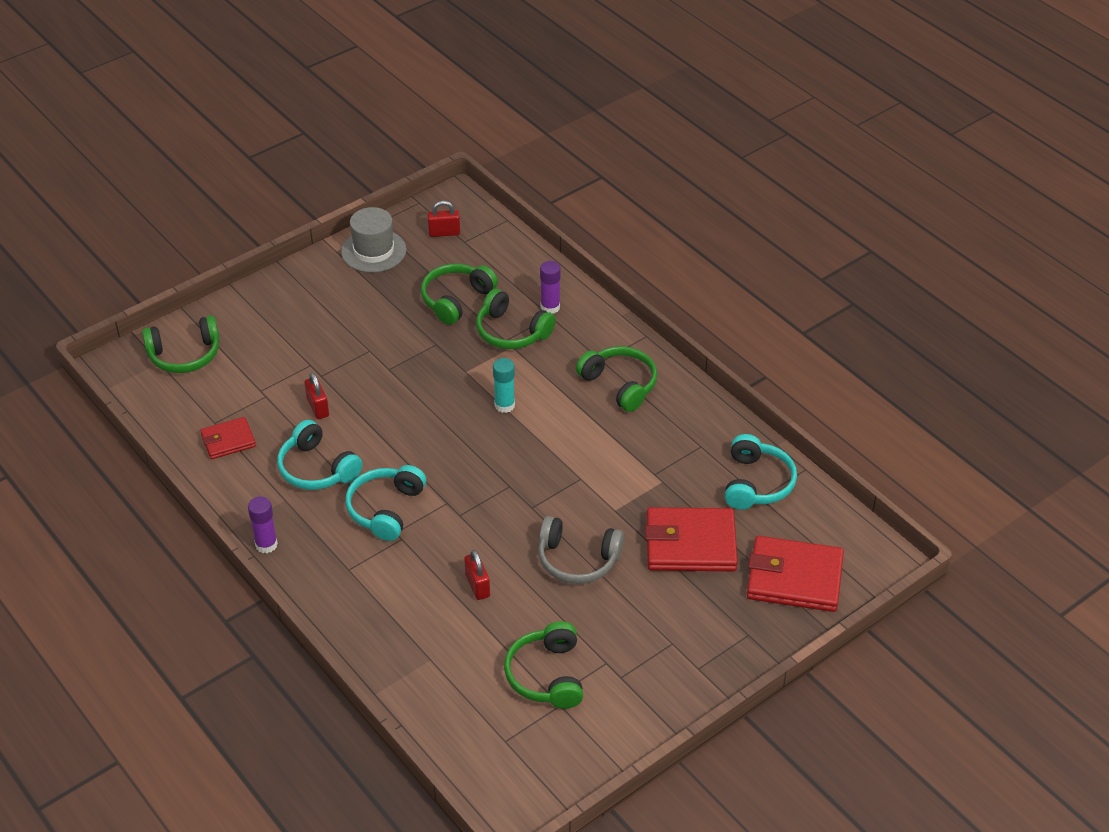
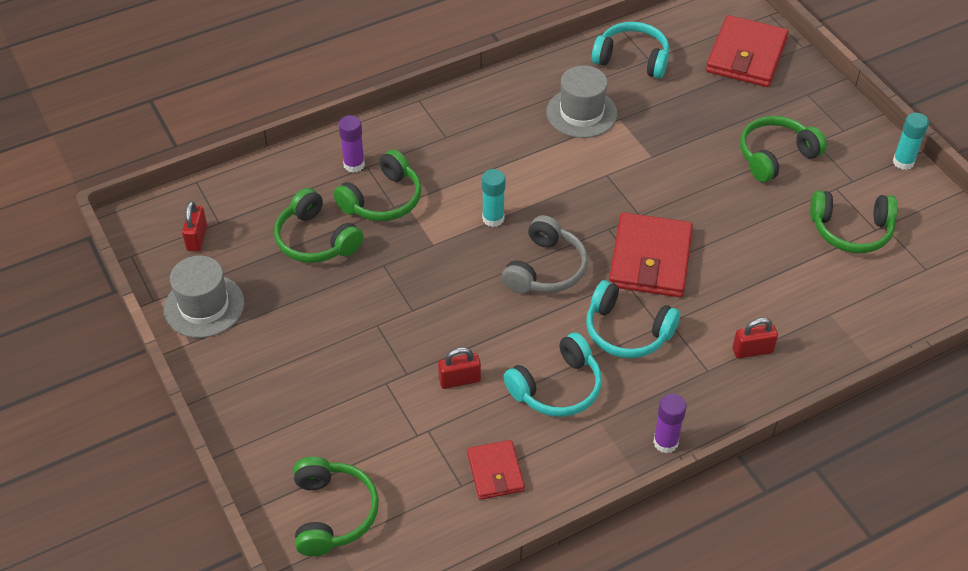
camera: 80 degrees left, 5 degrees up
(477, 586) = (739, 268): red padlock -> red padlock (752, 350)
(577, 560) = (712, 191): grey headphones -> grey headphones (546, 269)
(620, 384) = (483, 128): green headphones -> green headphones (775, 156)
(661, 722) = (903, 162): none -> turquoise glue stick
(662, 451) = (581, 113): none -> grey hat
(690, 544) = (700, 112): red wallet -> red wallet (650, 259)

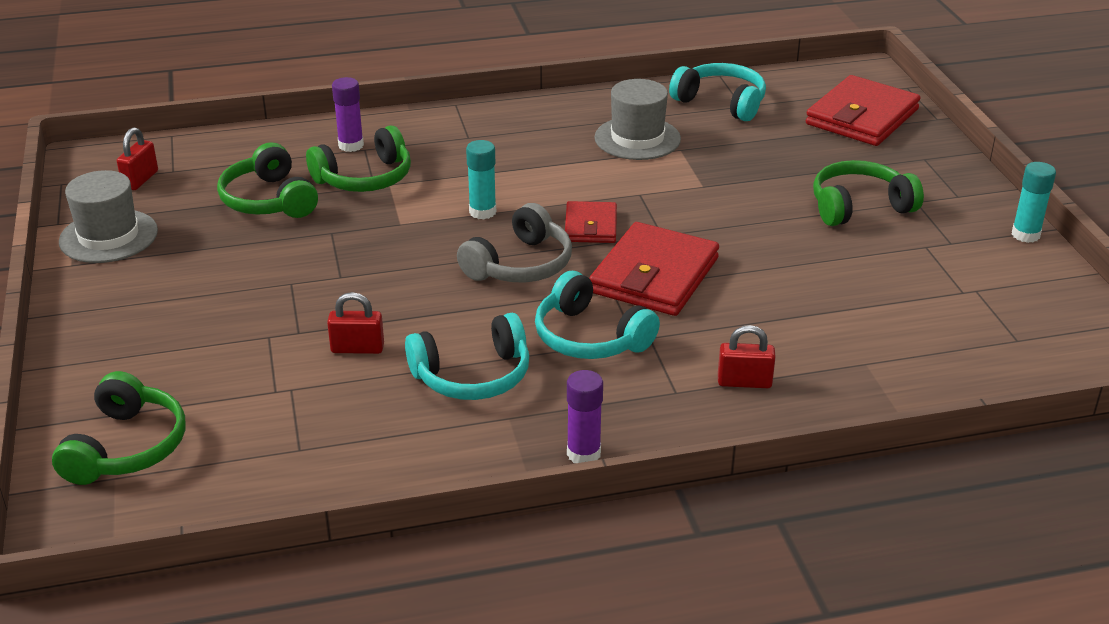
camera: 15 degrees right, 15 degrees down
(495, 472) = (349, 444): red wallet -> red wallet (590, 226)
(851, 231) = (928, 288): green headphones -> none

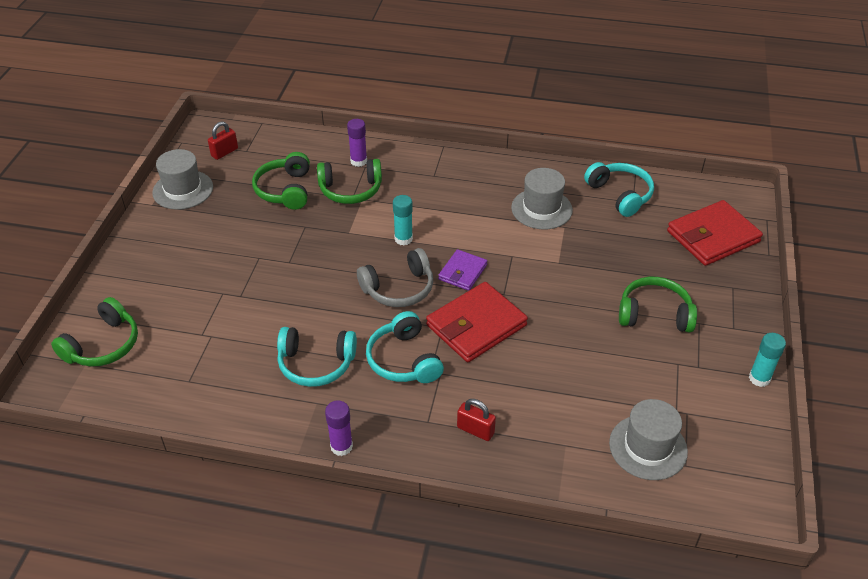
camera: 25 degrees right, 10 degrees up
(357, 348) = (264, 319): red padlock -> none
(590, 226) = (462, 272): red wallet -> purple wallet
(961, 336) = (648, 447): none -> grey hat

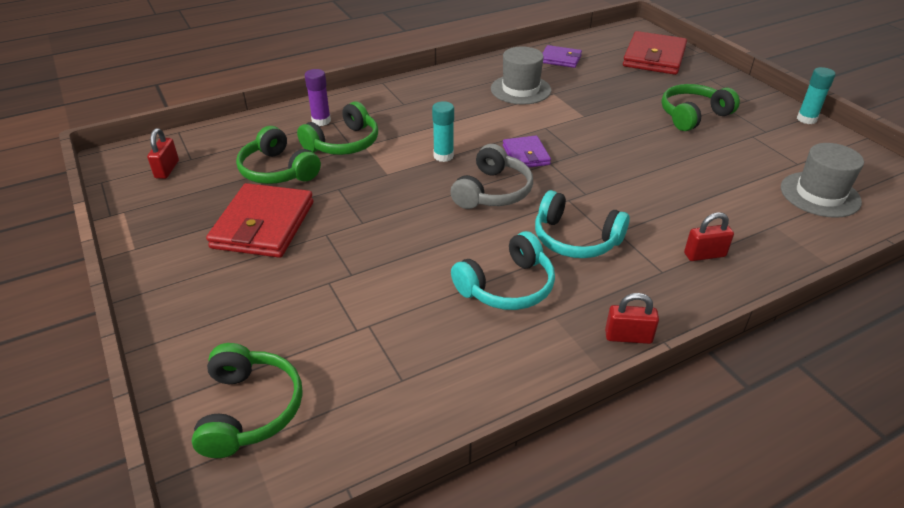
camera: 40 degrees left, 5 degrees down
(183, 190) = (158, 219): grey hat -> none
(341, 446) = (628, 337): purple glue stick -> red padlock
(476, 325) = (591, 184): red wallet -> red wallet (263, 225)
(620, 194) = (560, 59): turquoise headphones -> purple wallet

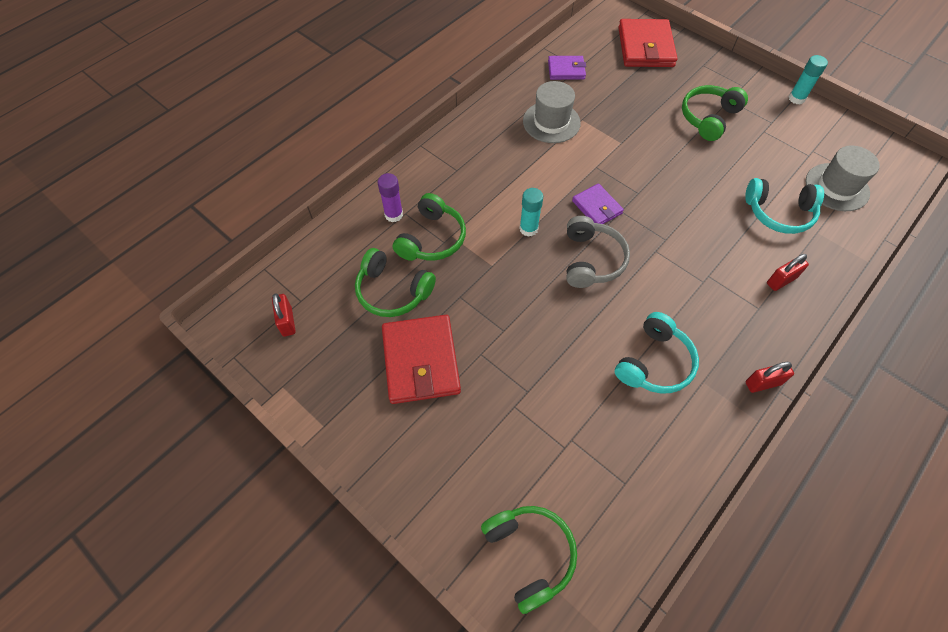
camera: 20 degrees left, 20 degrees up
(575, 239) = (681, 294): turquoise headphones -> turquoise headphones (779, 213)

